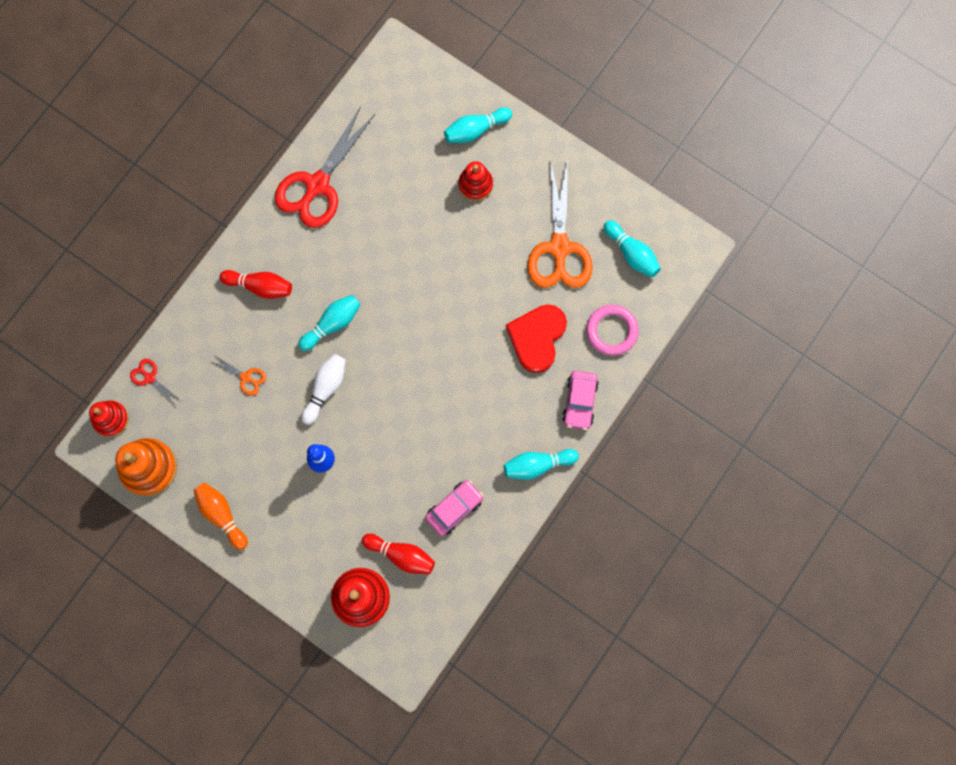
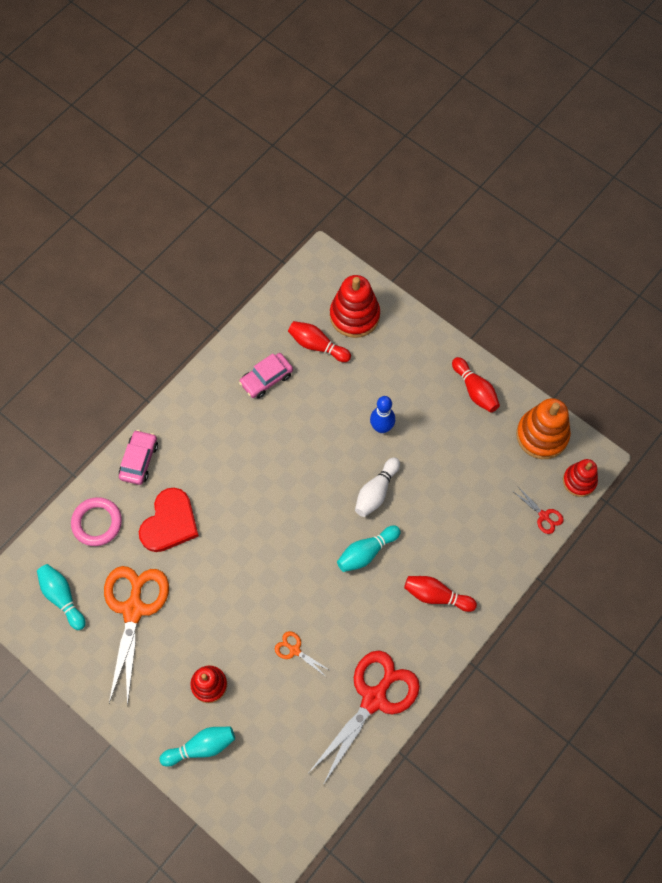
camera: 175 degrees left, 10 degrees down
(221, 515) = (475, 390): orange bowling pin -> red bowling pin
(246, 377) = (452, 508): orange scissors -> orange scissors (295, 650)
(537, 465) = (187, 409): turquoise bowling pin -> none

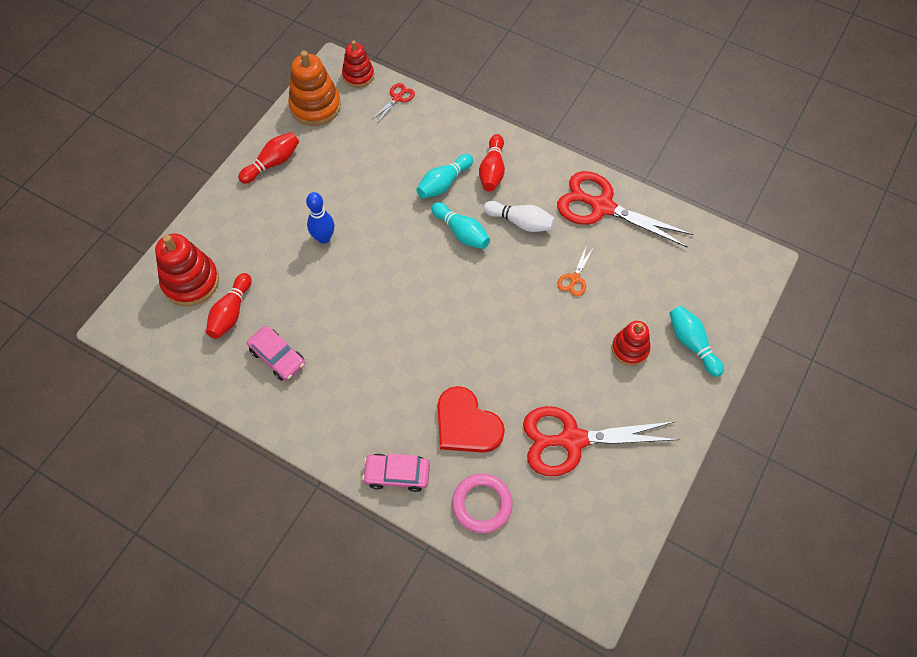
camera: 100 degrees left, 5 degrees down
(62, 597) = (577, 521): turquoise bowling pin -> turquoise bowling pin (443, 183)
(134, 609) = (572, 440): orange scissors -> red scissors
(169, 522) = (466, 424): red heart -> red heart turned 150 degrees counterclockwise
(376, 492) = (396, 233): white bowling pin -> white bowling pin (521, 222)

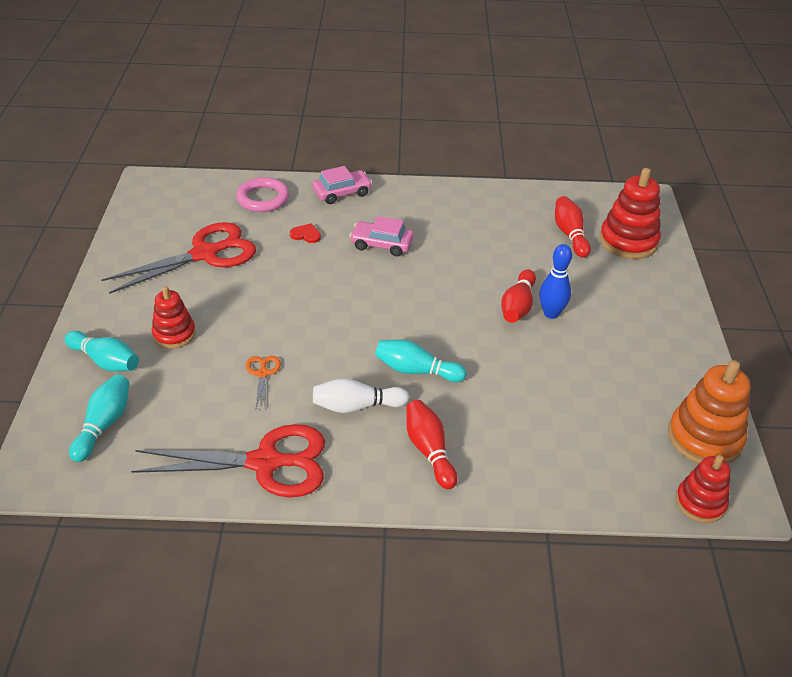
camera: 150 degrees right, 20 degrees down
(272, 163) = (676, 358): red bowling pin -> red bowling pin (517, 306)
(277, 357) = (500, 222): pink car -> pink car (381, 244)
(397, 98) = (621, 493): red scissors -> none
(443, 183) = (475, 412): turquoise bowling pin -> turquoise bowling pin (104, 424)
(466, 424) = (306, 235): red heart -> red heart, size x0.43

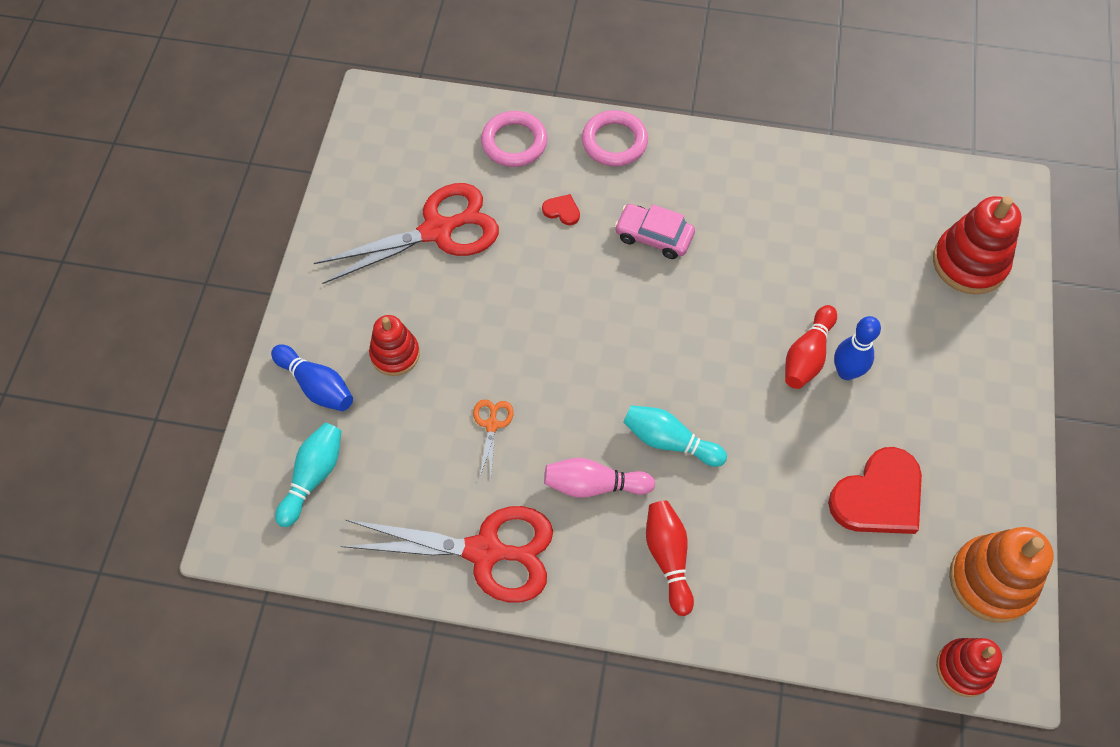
camera: 10 degrees right, 20 degrees up
(105, 361) = (316, 386): turquoise bowling pin -> blue bowling pin
(342, 193) = (614, 142): pink car -> pink ring
(356, 406) = (594, 485): white bowling pin -> pink bowling pin
(570, 234) = (896, 243): red bowling pin -> none
(597, 390) = (878, 496): none -> red heart

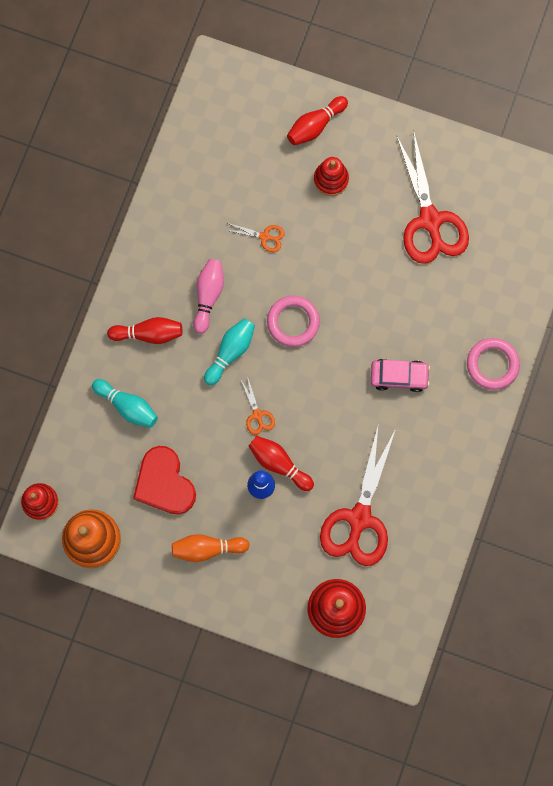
camera: 100 degrees right, 15 degrees up
(313, 477) = (248, 118): turquoise bowling pin -> turquoise bowling pin (127, 406)
(316, 386) = (315, 125): blue bowling pin -> red bowling pin
(485, 551) = (175, 219): red scissors -> red scissors (359, 518)
(514, 142) = (503, 288): pink ring -> pink ring (293, 322)
(562, 210) = (433, 313): red heart -> none
(653, 236) = (399, 376): pink car -> pink car turned 60 degrees clockwise
(749, 392) = (257, 415): none -> orange scissors
(949, 424) = (207, 548): none -> orange bowling pin

